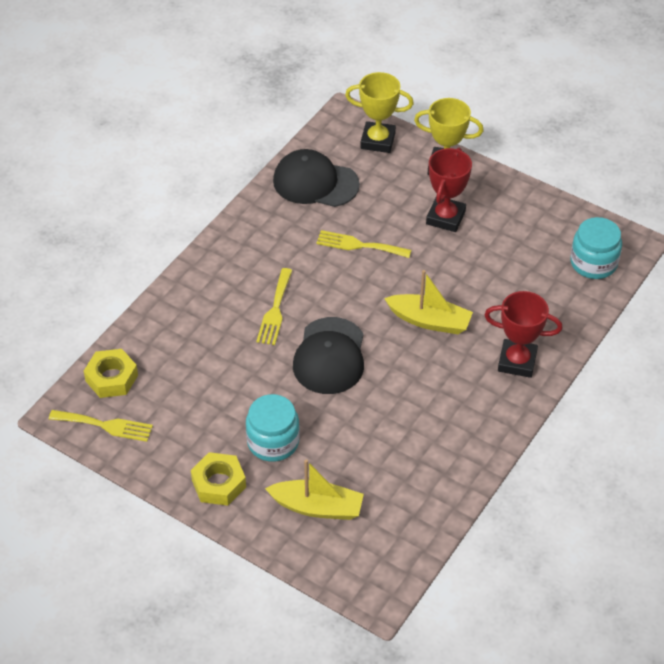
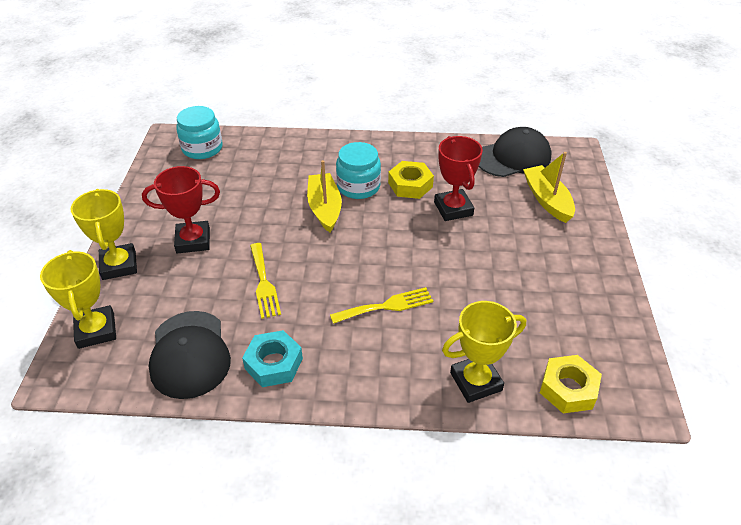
camera: 120 degrees left, 5 degrees down
(105, 425) = (618, 362): yellow fork -> none
(163, 327) = (476, 381): none -> yellow trophy
(219, 483) = (587, 258): yellow nut -> yellow nut (410, 185)
(271, 223) = (273, 363): none -> turquoise nut
(273, 442) = (519, 245): turquoise jar -> turquoise jar (358, 186)
(330, 356) = (408, 249): black cap -> black cap (513, 157)
(517, 362) = (331, 154): red trophy -> red trophy (453, 209)

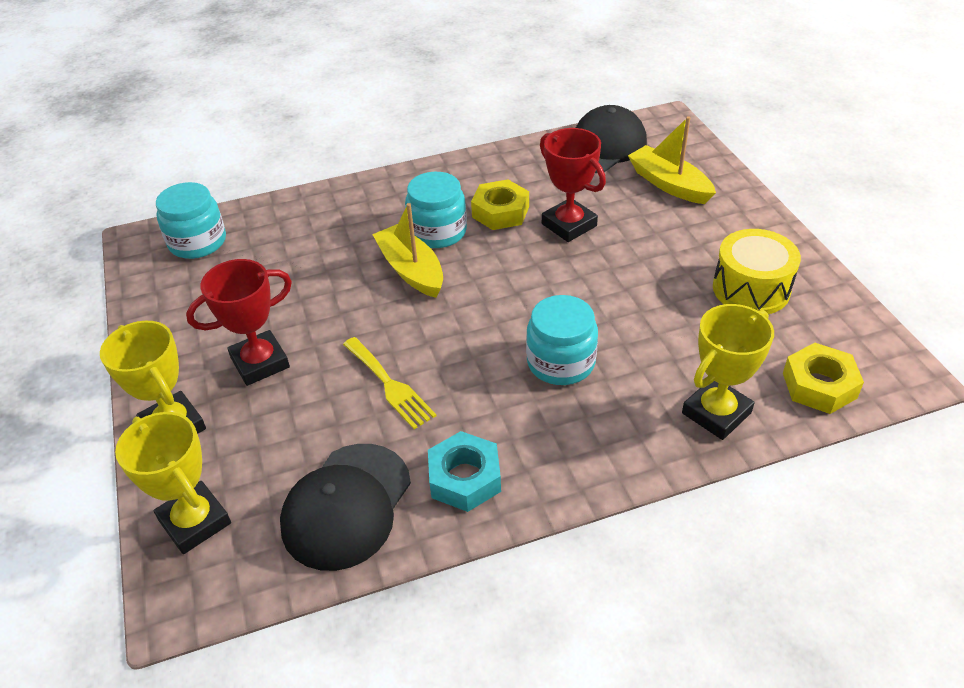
camera: 20 degrees left, 0 degrees up
(189, 354) = (346, 506): black cap -> black cap turned 60 degrees clockwise
(386, 306) = (561, 362): yellow fork -> turquoise jar
(561, 298) = (751, 289): none -> yellow drum

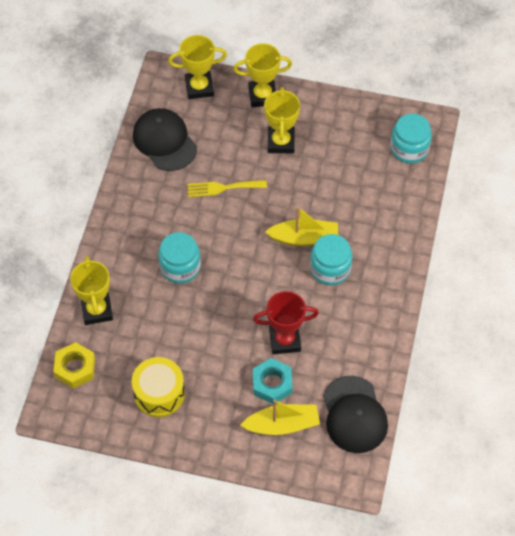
camera: 120 degrees right, 15 degrees up
(260, 363) = (281, 142): red trophy -> yellow trophy
(464, 478) = (144, 189): turquoise nut -> turquoise nut (272, 384)
(500, 212) = (325, 312): yellow nut -> none

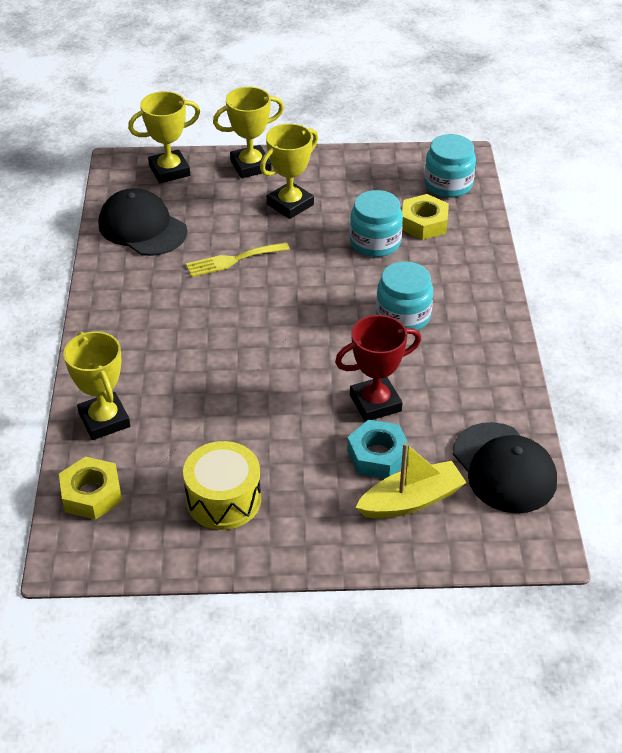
camera: 15 degrees left, 15 degrees down
(180, 267) = (205, 350): turquoise jar -> turquoise jar (375, 242)
(281, 142) = (290, 204): yellow trophy -> yellow trophy turned 60 degrees clockwise
(304, 238) = (357, 291): yellow boat -> none
(376, 183) = (424, 223): none -> yellow nut

